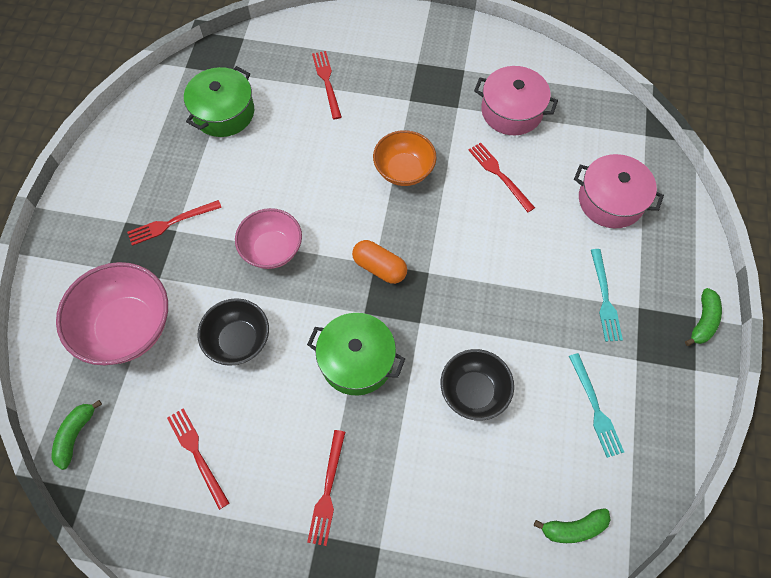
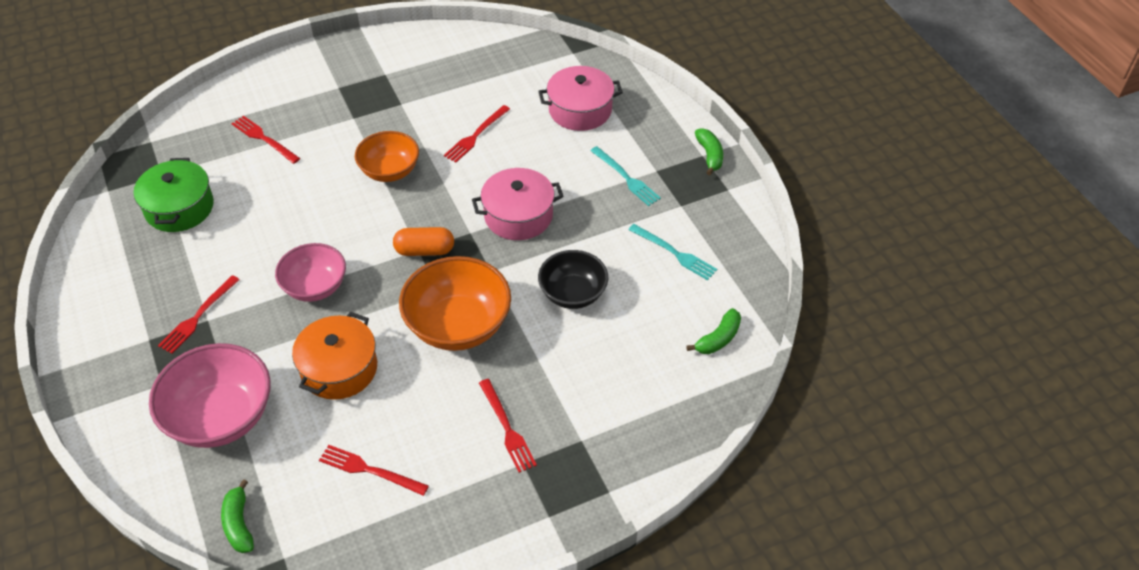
camera: 35 degrees left, 15 degrees down
(238, 340) = (339, 369): black bowl -> orange pot
(357, 360) = (458, 325): green pot -> orange bowl
(499, 175) = (476, 135): red fork -> red fork turned 75 degrees counterclockwise
(511, 111) = (450, 85): pink pot -> pink pot (518, 216)

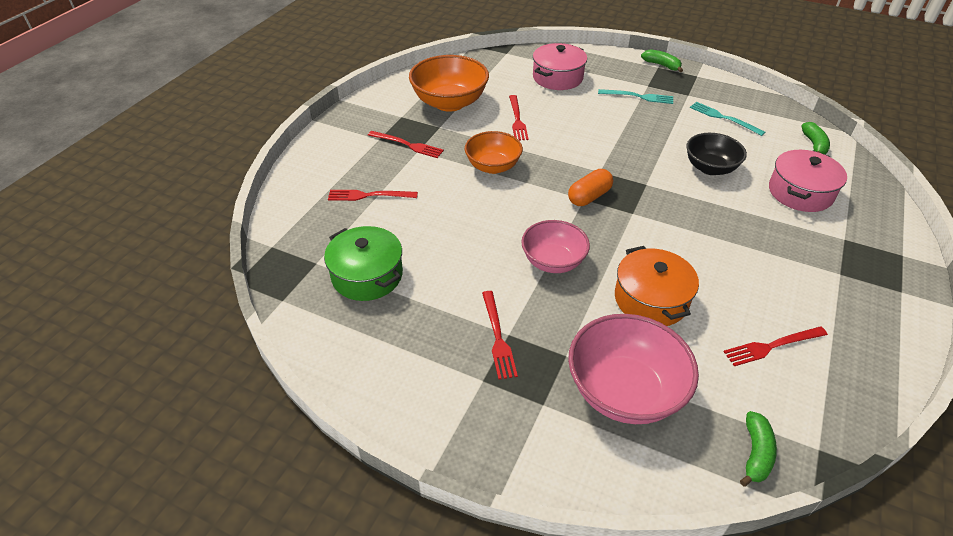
camera: 40 degrees left, 5 degrees down
(239, 524) = (755, 453): green banana -> green banana turned 105 degrees counterclockwise
(458, 325) = (678, 225): orange bowl -> orange bowl (449, 103)
(507, 428) = (799, 261): red fork -> red fork (407, 145)
(518, 216) = (613, 146): pink pot -> pink pot (800, 192)
(674, 253) = (724, 118): turquoise fork -> turquoise fork turned 135 degrees counterclockwise

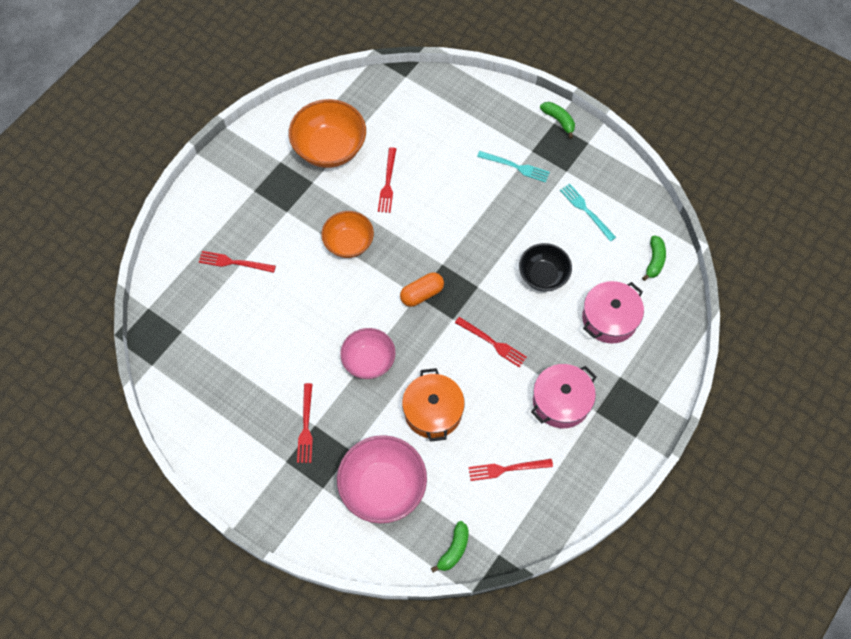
camera: 10 degrees right, 20 degrees up
(367, 275) = (219, 351): green pot -> none
(407, 145) = (278, 202): red fork -> red fork (492, 343)
(557, 77) = (445, 125): pink pot -> pink pot (561, 401)

